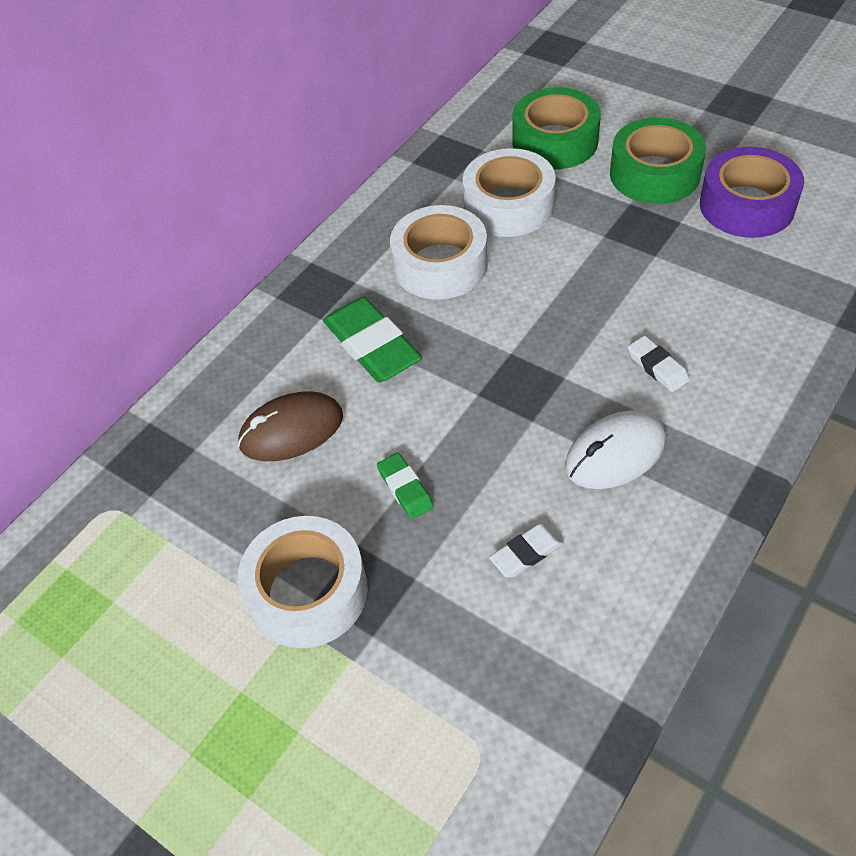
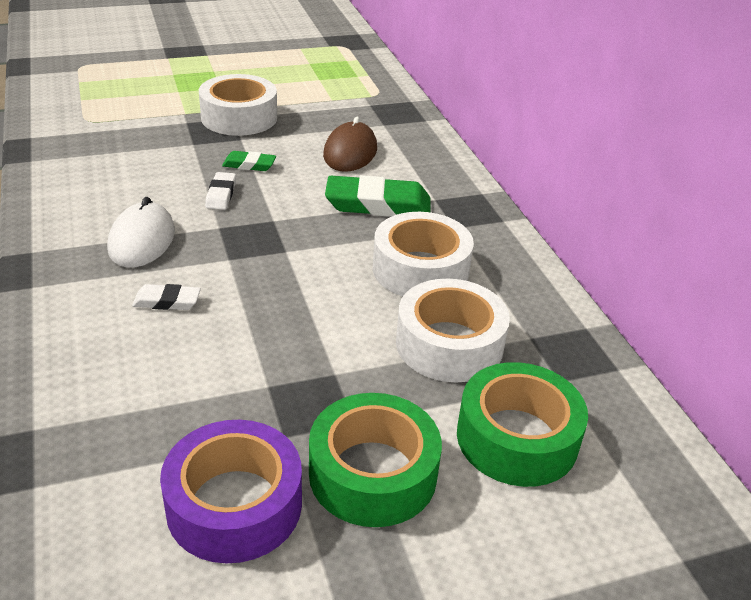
camera: 120 degrees right, 15 degrees down
(526, 553) = (144, 177): white eraser -> white eraser (221, 194)

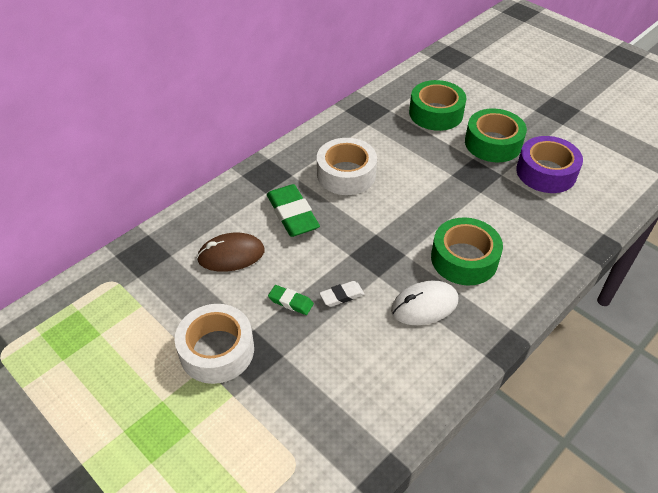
camera: 115 degrees left, 10 degrees up
(167, 301) = (464, 259): white eraser -> green tape
(249, 165) = (291, 302): green eraser -> green eraser turned 45 degrees counterclockwise
(449, 344) = (397, 146): white tape -> none

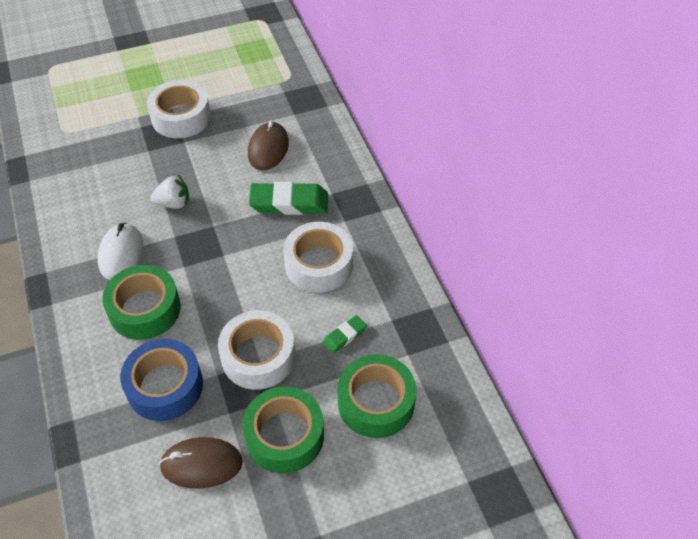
camera: 115 degrees right, 5 degrees up
(291, 302) = (192, 170): green eraser -> green eraser (344, 336)
(342, 296) = (173, 203): white eraser -> white strawberry
(449, 176) = (258, 356): none -> white tape
(513, 215) = (165, 386): none -> blue tape
(546, 172) = (201, 464): purple tape -> brown mouse

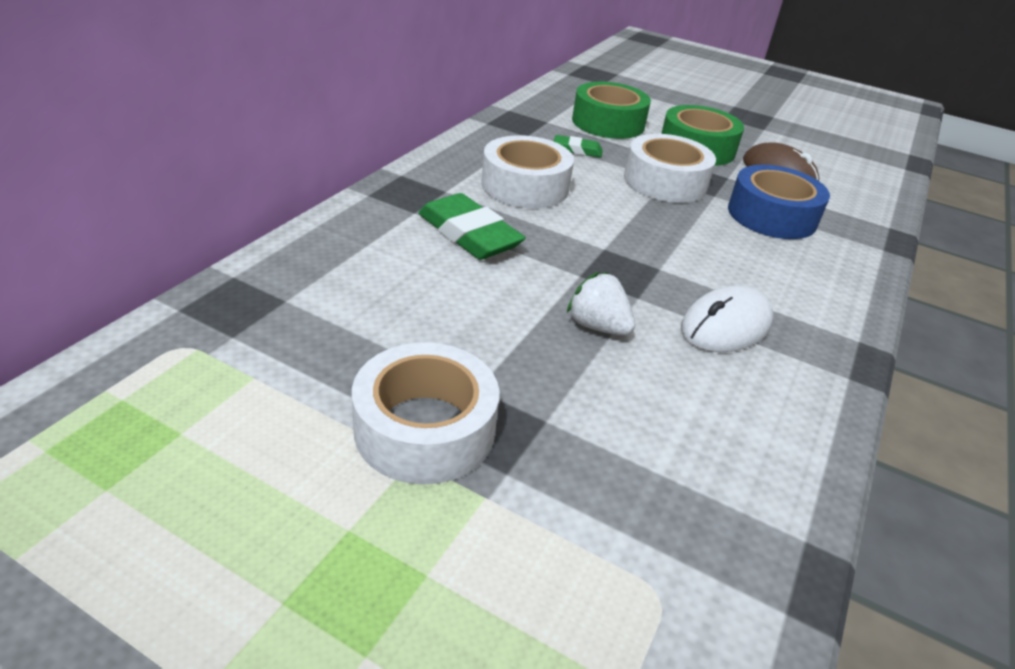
camera: 135 degrees left, 15 degrees down
(145, 309) = (742, 266): green tape -> none
(268, 148) = (393, 291): brown mouse -> none

